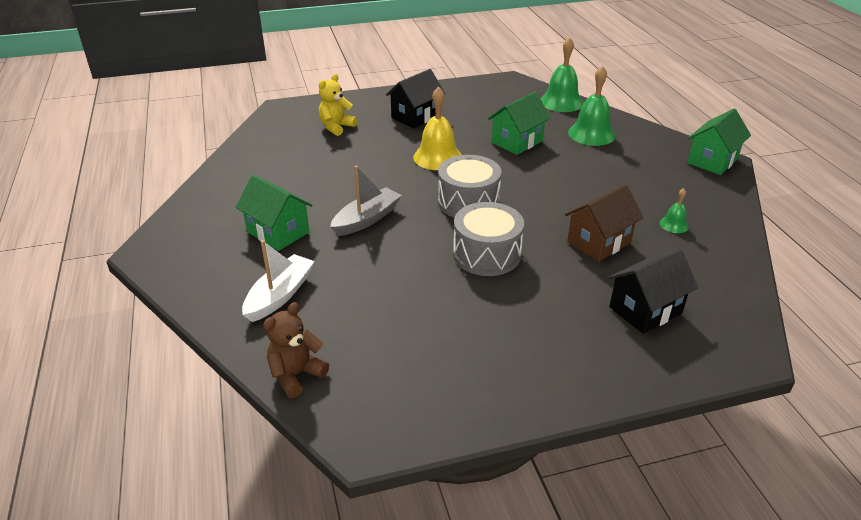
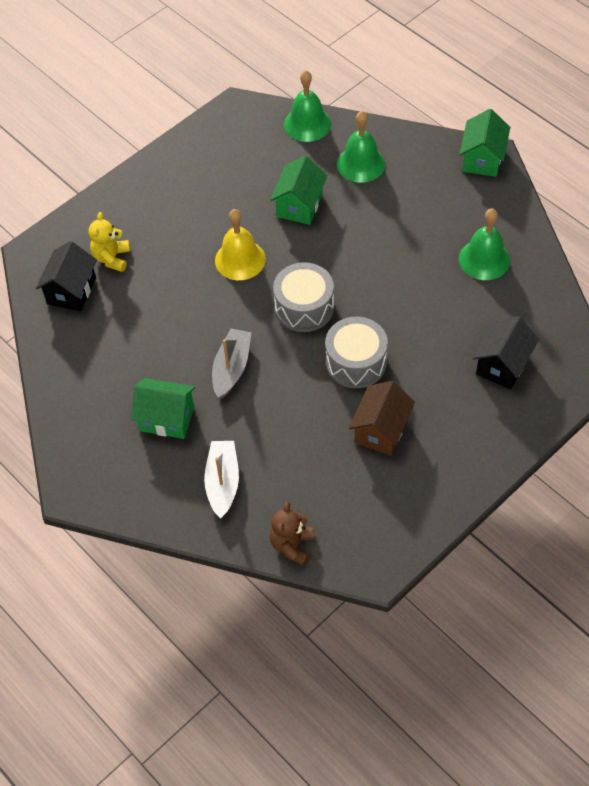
camera: 25 degrees left, 20 degrees up
(415, 117) = (180, 208): black house -> black house (71, 291)
(599, 242) = (436, 308): brown house -> brown house (381, 430)
(674, 225) = (484, 259): green bell -> green bell, size x2.00

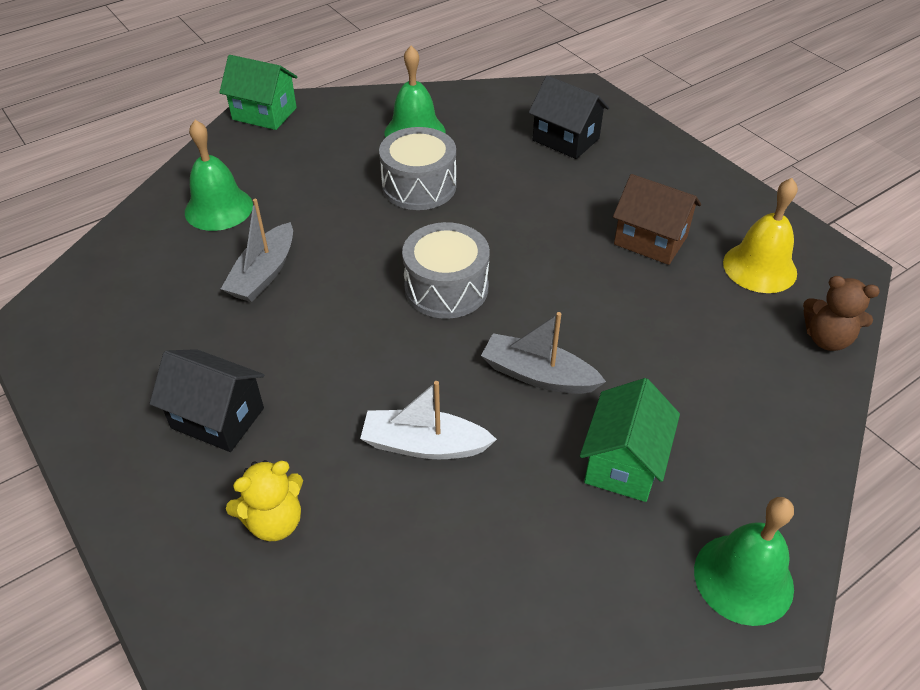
camera: 85 degrees left, 10 degrees down
(71, 291) = (329, 594): black house -> black house (218, 418)
(112, 258) = (274, 521): yellow teddy bear -> yellow teddy bear turned 45 degrees counterclockwise
(222, 482) = (736, 403): white boat -> white boat (424, 445)
(240, 259) = (339, 347): yellow bell -> yellow bell (759, 267)
(299, 205) = (264, 274): green house -> grey boat
(307, 124) = (115, 250): green bell -> green bell (743, 578)
(356, 362) = (545, 250): grey drum -> grey drum (419, 186)

